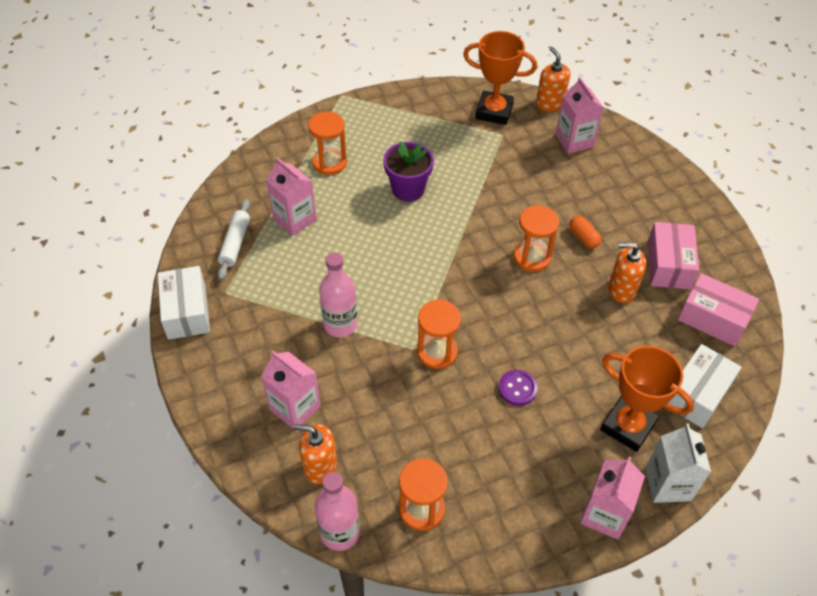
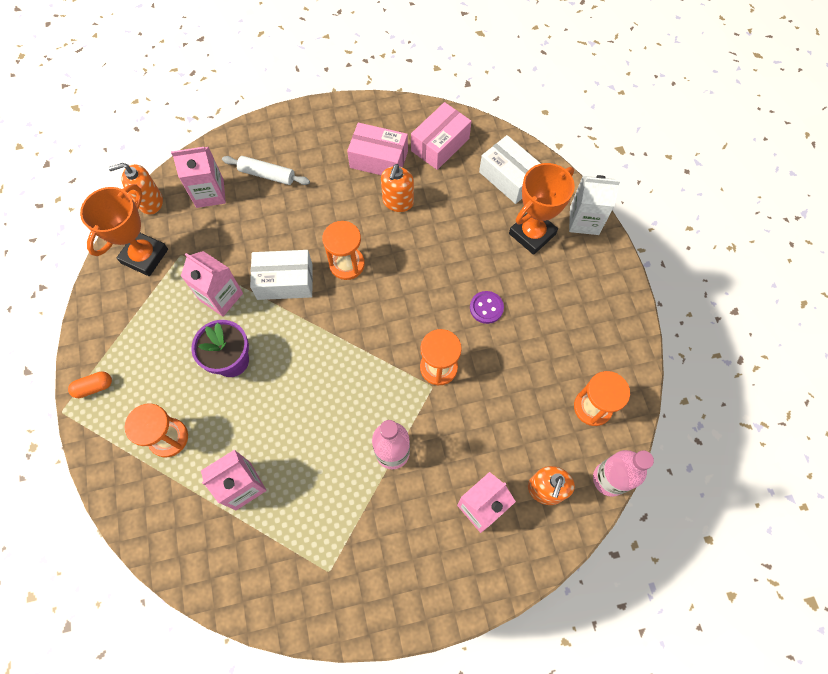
camera: 80 degrees left, 15 degrees up
(187, 312) = (346, 616): white box -> white box (285, 281)
(235, 243) = (262, 556): white rolling pin -> white rolling pin (267, 175)
(583, 237) = (333, 216): orange capsule -> orange capsule (94, 387)
(604, 514) = (606, 270): pink carton -> pink carton (221, 297)

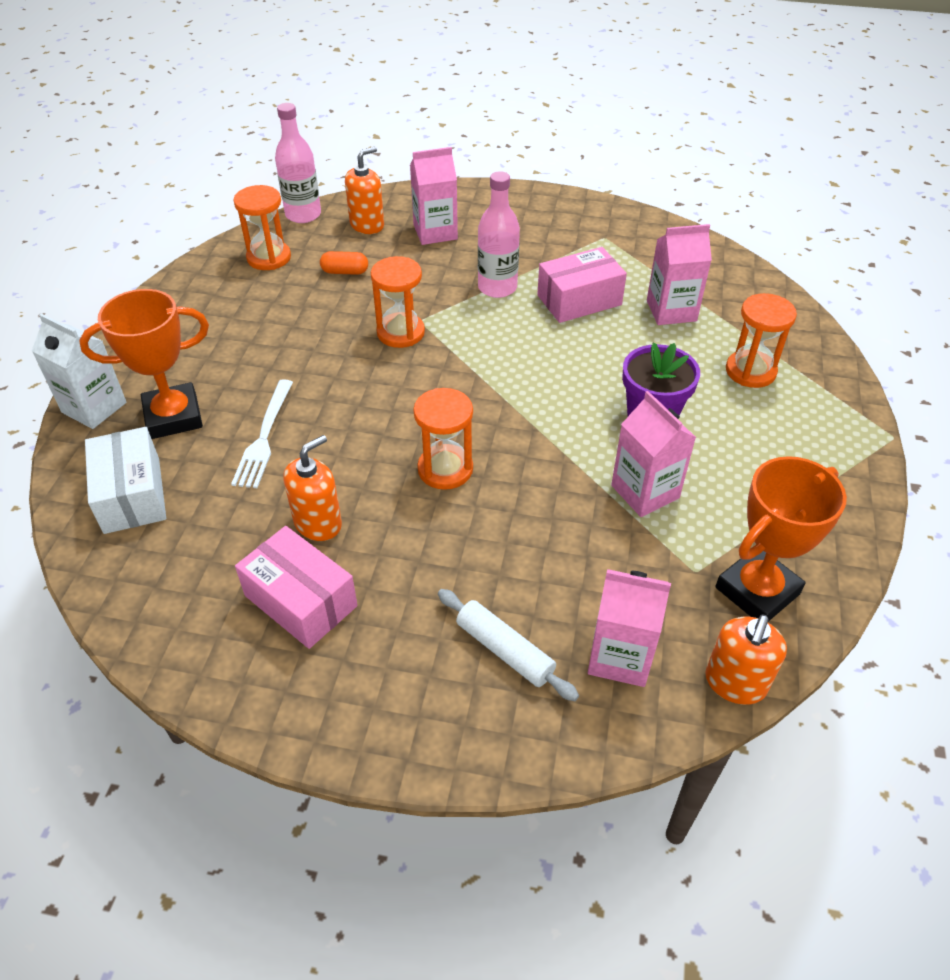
camera: 155 degrees left, 20 degrees down
(94, 387) = (847, 448): orange capsule -> orange capsule (345, 272)
(150, 202) = (735, 683): orange soap dispenser -> orange soap dispenser turned 105 degrees clockwise
(285, 281) = (544, 479): white box -> none
(440, 144) = (185, 585): pink box -> pink box (579, 300)
(467, 242) = (264, 437): none -> white fork
(486, 308) = (302, 364): purple button -> none

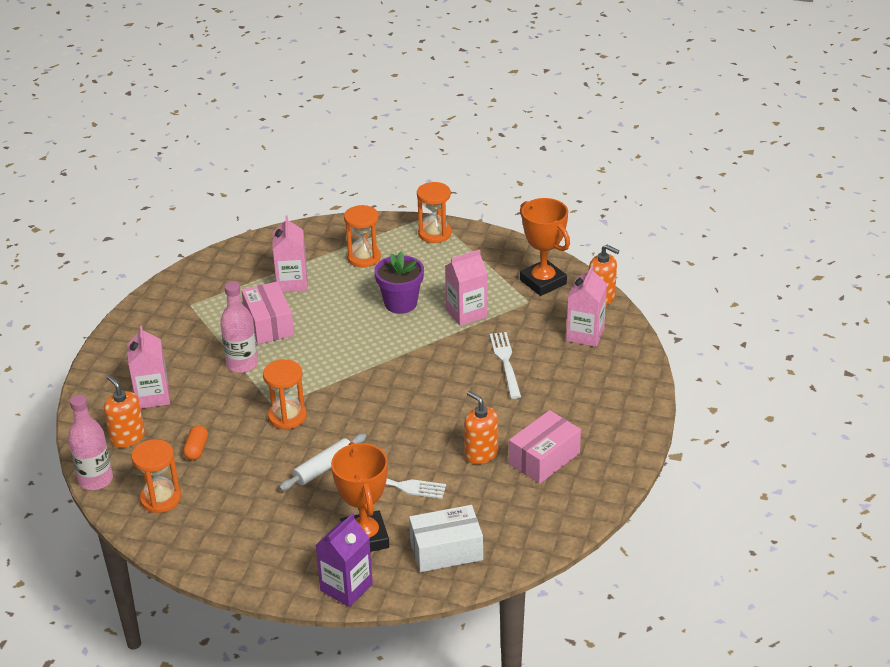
camera: 85 degrees left, 10 degrees down
(94, 407) = (346, 587): white carton -> purple carton
(445, 469) = (438, 395): orange hourglass -> orange hourglass (434, 233)
(505, 650) = (581, 375): white rolling pin -> white rolling pin (324, 468)
(529, 545) = (505, 362): none -> white fork

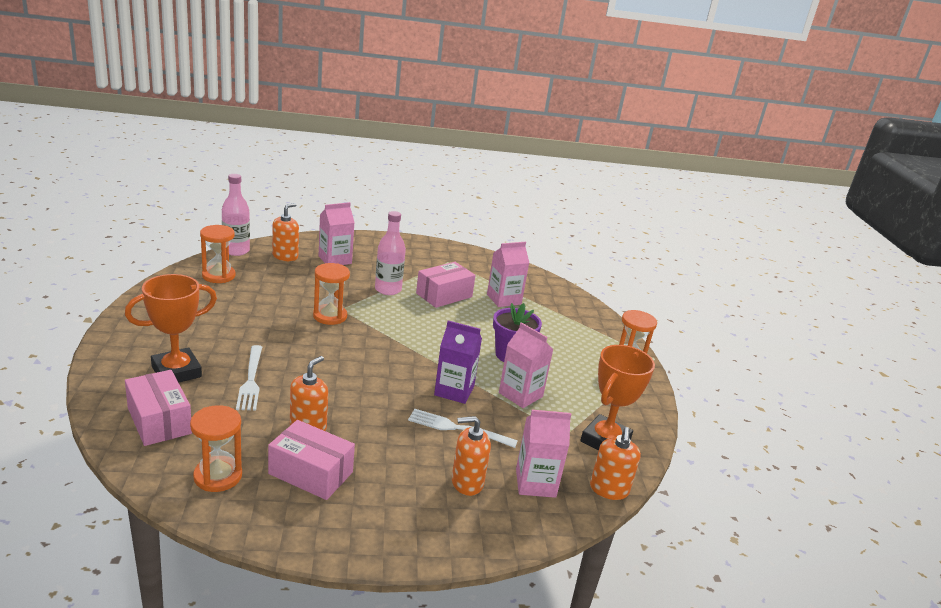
camera: 65 degrees right, 10 degrees down
(196, 449) = (278, 283): orange capsule -> none
(324, 468) = (268, 340): white rolling pin -> none
(346, 587) = (110, 369): purple carton -> purple carton (454, 391)
(363, 257) = (562, 329): orange hourglass -> orange hourglass (218, 476)
(446, 550) = (159, 420): white box -> pink box
(505, 362) = (457, 428): white fork -> white fork turned 135 degrees counterclockwise
(576, 371) = (467, 482): none -> orange soap dispenser

